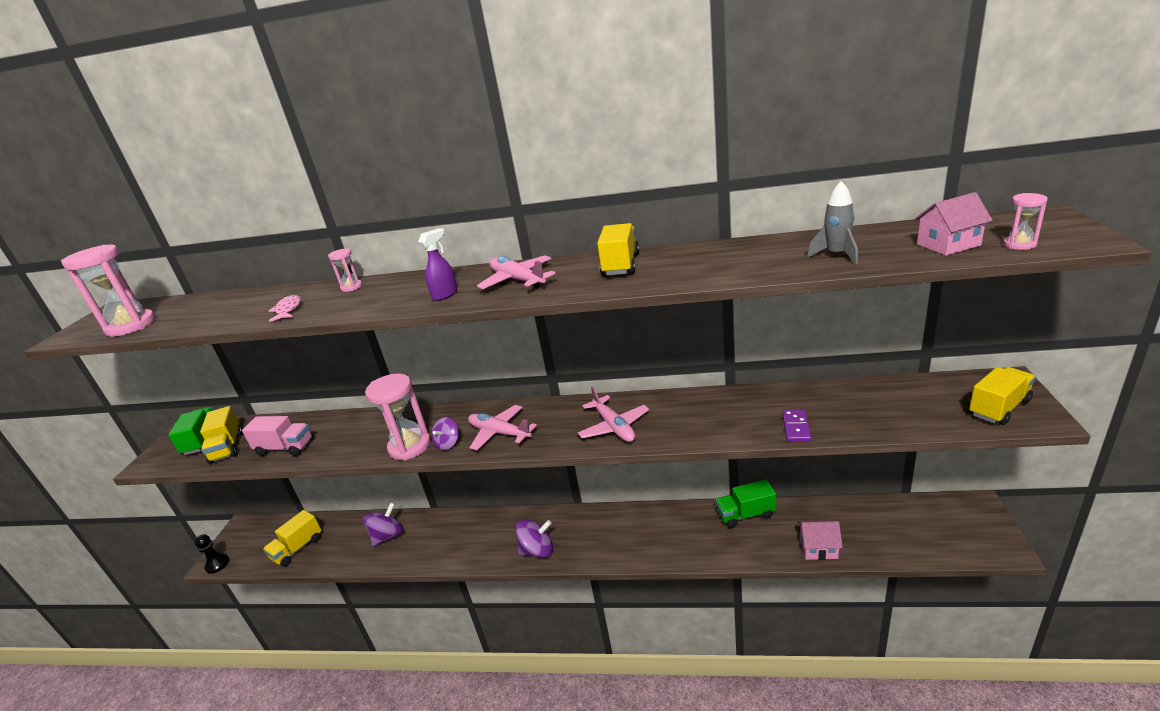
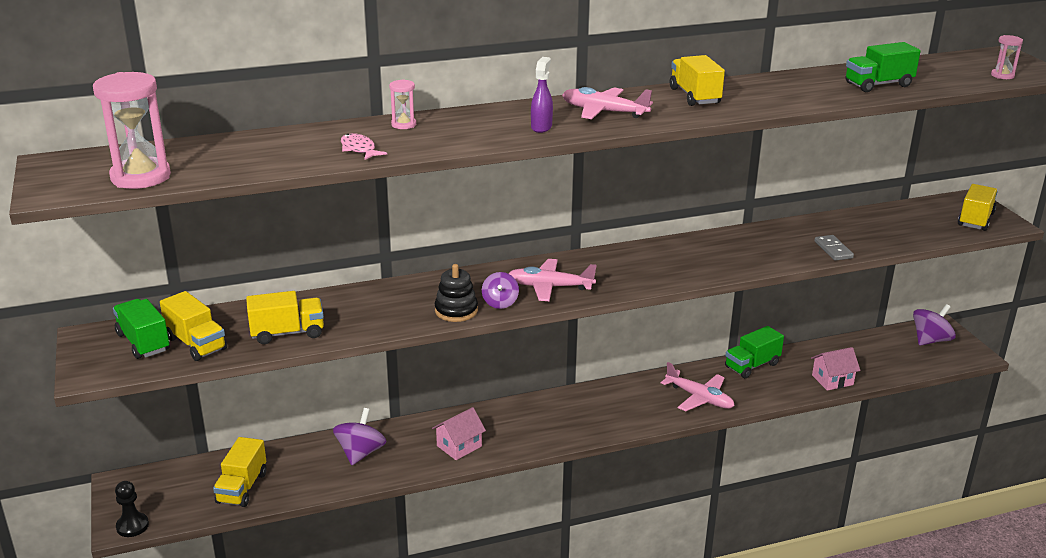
camera: 30 degrees left, 0 degrees up
(285, 448) = (287, 333): pink truck -> yellow truck
(410, 446) = (456, 311): pink hourglass -> black stacking toy
(537, 550) = (561, 432): purple spinning top -> purple spinning top (930, 340)
(614, 427) = (667, 268): pink plane -> pink plane (699, 398)
(796, 427) = (833, 250): purple domino -> grey domino
(836, 255) = (878, 85): grey rocket -> green truck
(948, 245) = (954, 76): pink house -> pink house (459, 446)

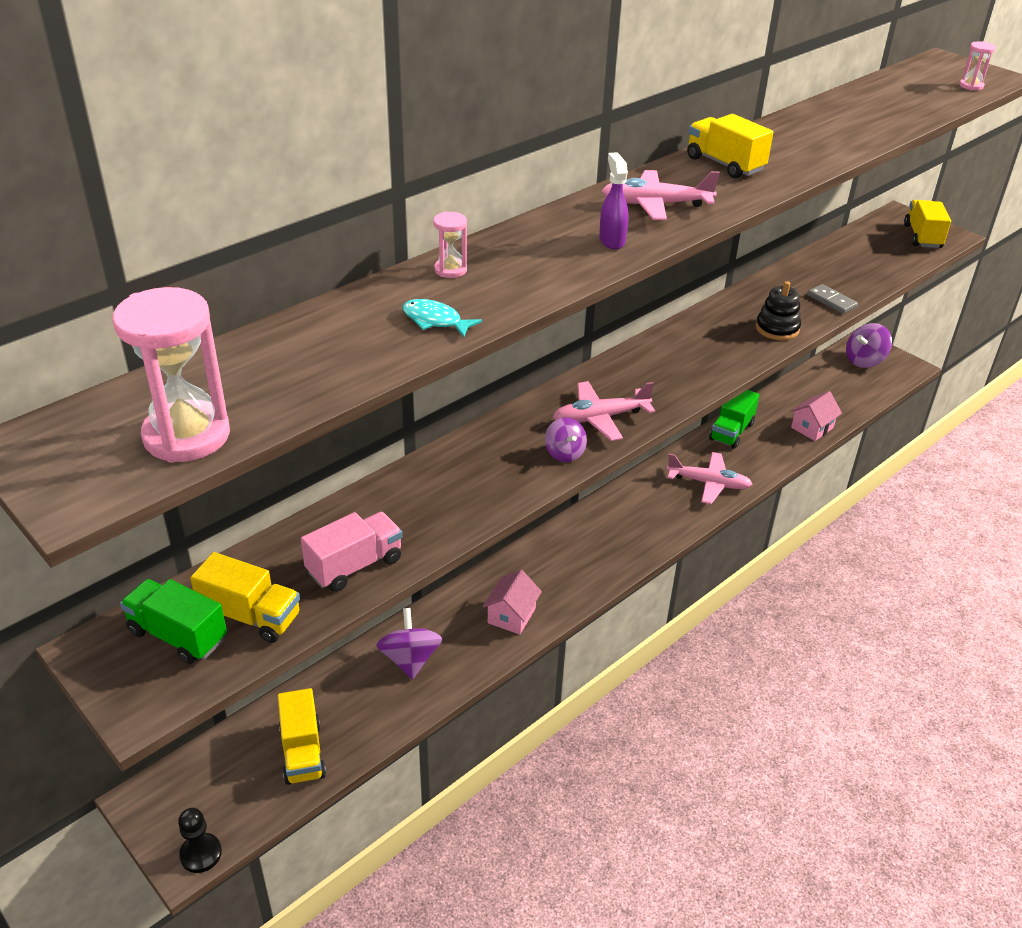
camera: 25 degrees left, 10 degrees up
(287, 333) = (355, 566): yellow truck -> pink truck
(359, 149) = (435, 321): pink fish -> turquoise fish
(456, 311) = (526, 477): black stacking toy -> black stacking toy (777, 328)
(878, 85) = (879, 117): green truck -> none
(930, 340) = (864, 361): purple spinning top -> purple spinning top turned 150 degrees counterclockwise

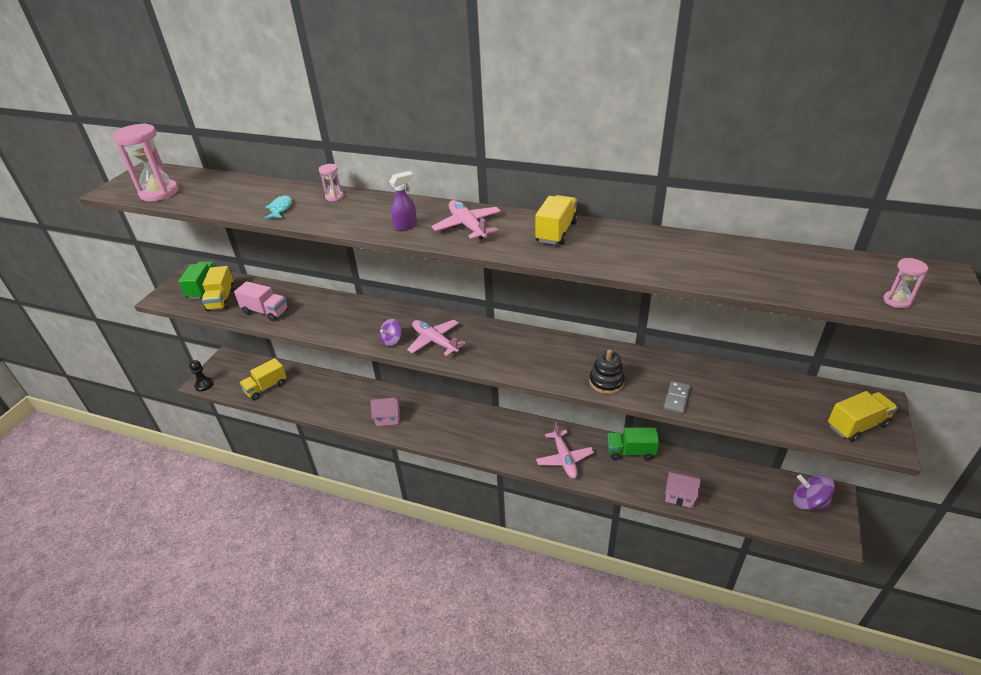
camera: 65 degrees right, 0 degrees up
(410, 659) = (337, 395): purple spinning top -> none

